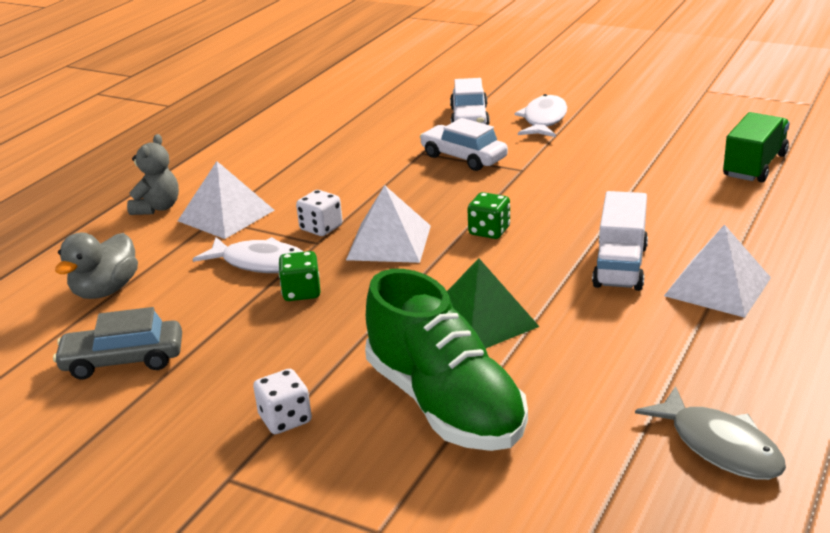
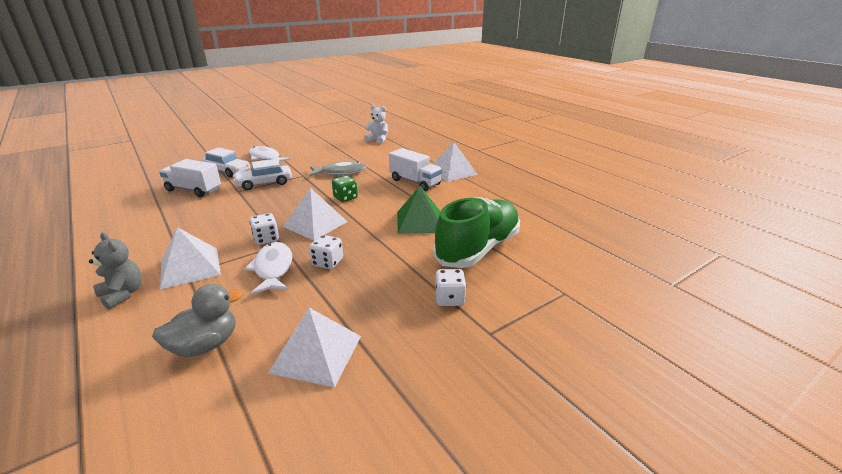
camera: 65 degrees left, 0 degrees up
(106, 290) = (205, 345): grey duck -> grey duck turned 90 degrees counterclockwise
(123, 360) = (316, 354): grey car -> white pyramid
(260, 263) = (273, 268): white fish -> white fish turned 60 degrees counterclockwise
(301, 292) = (327, 262): green dice -> white dice
(393, 127) = (194, 190): none -> white truck
(445, 404) = (478, 249): green shoe -> green shoe turned 45 degrees counterclockwise
(719, 446) = (552, 203): grey fish -> grey fish (341, 172)
(754, 166) = (378, 140): green truck -> white teddy bear

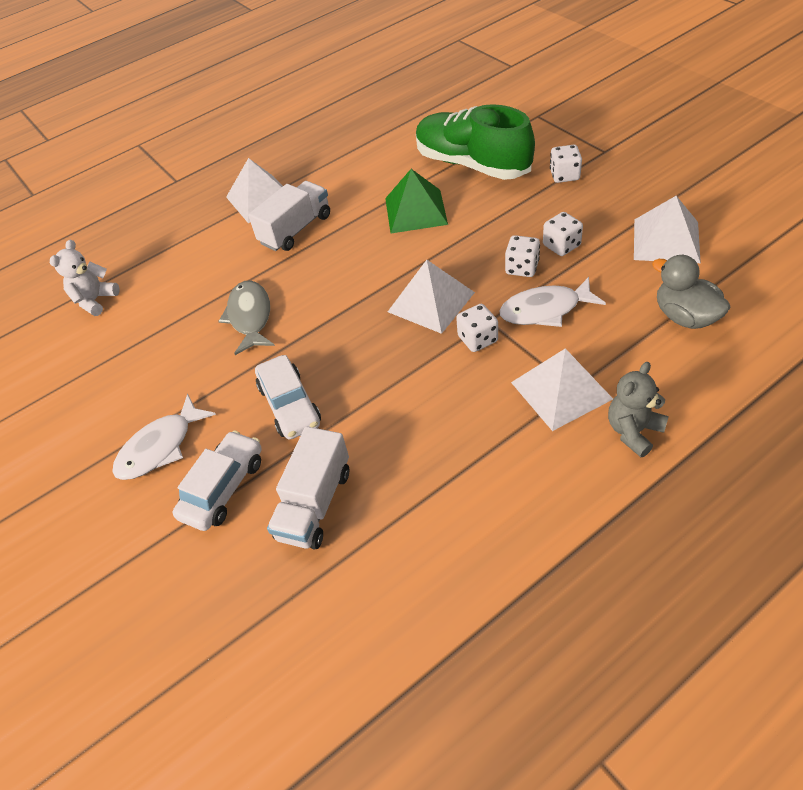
camera: 85 degrees left, 20 degrees up
(344, 285) = (561, 245): none -> white dice
(345, 198) = (348, 290): green dice -> none

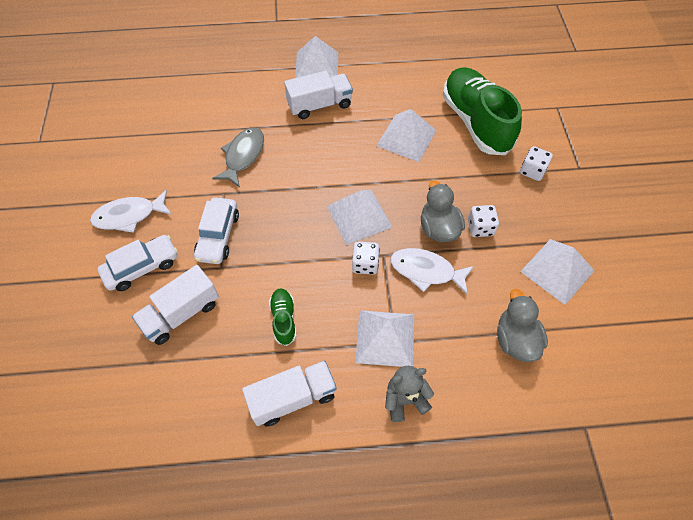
camera: 25 degrees right, 10 degrees up
(95, 300) = (166, 86): white teddy bear -> none
(416, 211) = (406, 138): green pyramid -> white pyramid
(438, 438) = (283, 319): none -> green shoe
(518, 504) = (293, 398): none -> white truck
(522, 268) = (438, 228): white dice -> grey duck

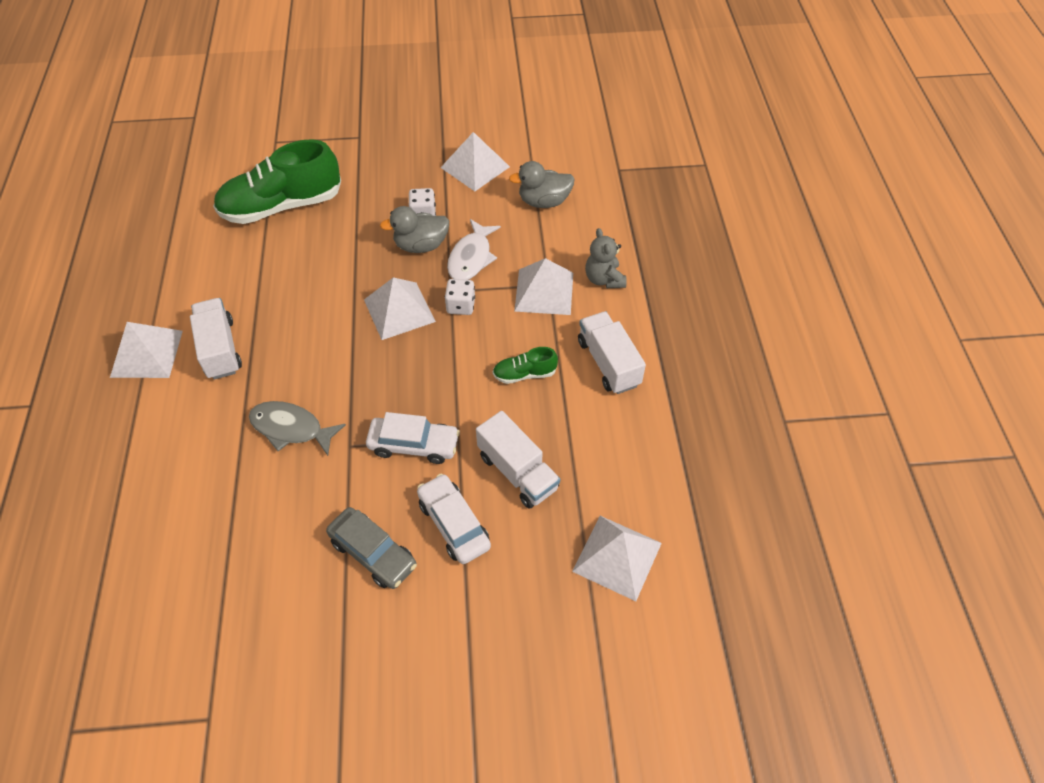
camera: 90 degrees left, 5 degrees down
(129, 216) = (373, 553): white fish -> grey car
(406, 138) = (293, 266): white pyramid -> white pyramid (617, 557)
(532, 171) = (357, 170): white dice -> none

